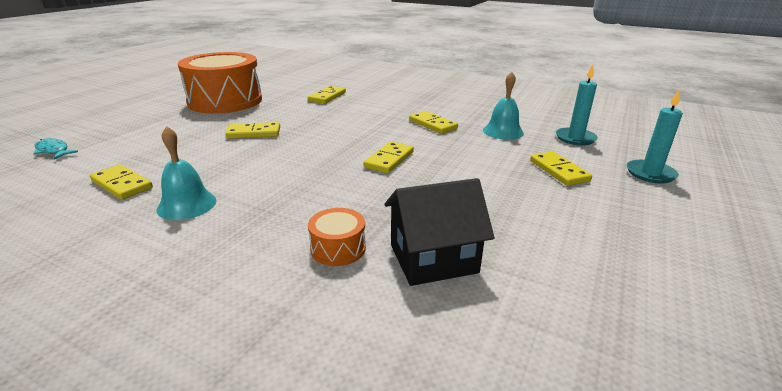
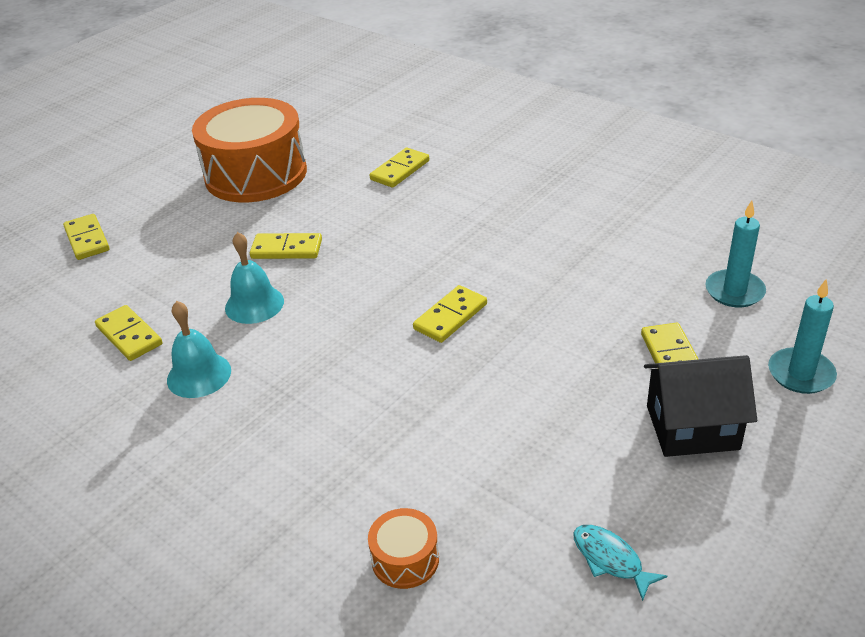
camera: 15 degrees right, 10 degrees up
(53, 151) = (49, 268): turquoise fish -> turquoise fish (610, 560)
(338, 248) = (352, 457): orange drum -> orange drum (405, 559)
(433, 124) = (535, 246): yellow domino -> yellow domino (87, 239)
(433, 258) = (451, 483): black house -> black house (692, 427)
(503, 131) = (632, 268): turquoise bell -> turquoise bell (254, 304)

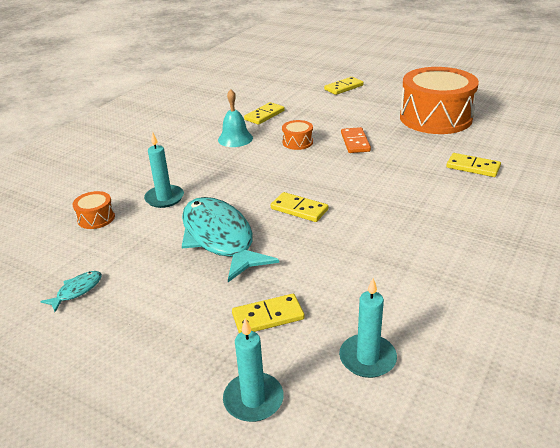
camera: 80 degrees right, 5 degrees down
(254, 304) = (297, 142): turquoise bell -> orange drum
(286, 249) = (355, 142): yellow domino -> orange domino
(369, 465) = (164, 198): none -> turquoise candle
(503, 397) = (219, 238): none -> turquoise fish
(692, 427) = (188, 328): black house -> none

